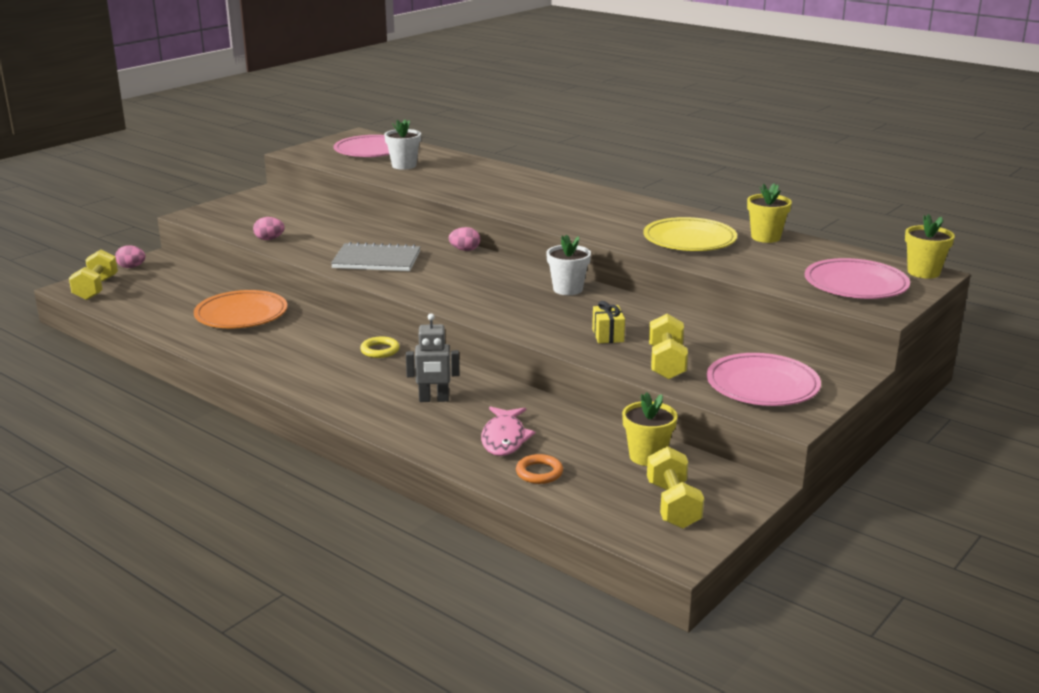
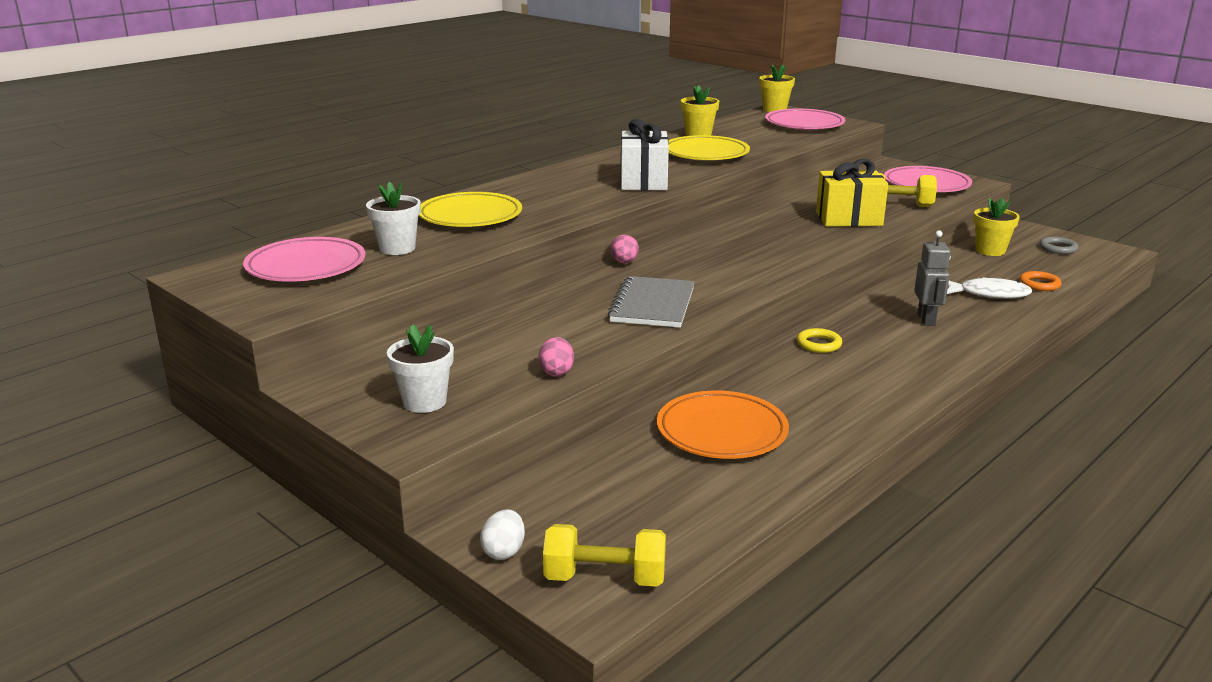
camera: 85 degrees left, 0 degrees up
(131, 267) = (504, 551): pink egg -> white egg
(474, 176) = (470, 216): none -> yellow plate
(504, 438) = (989, 294): pink fish -> white fish
(568, 289) = (742, 226): white flower pot -> white flower pot (424, 402)
(582, 220) = (644, 181): none -> white gift
(608, 335) = (849, 219): yellow gift -> yellow gift, size x1.87
(673, 505) = (1058, 248): yellow dumbbell -> grey ring

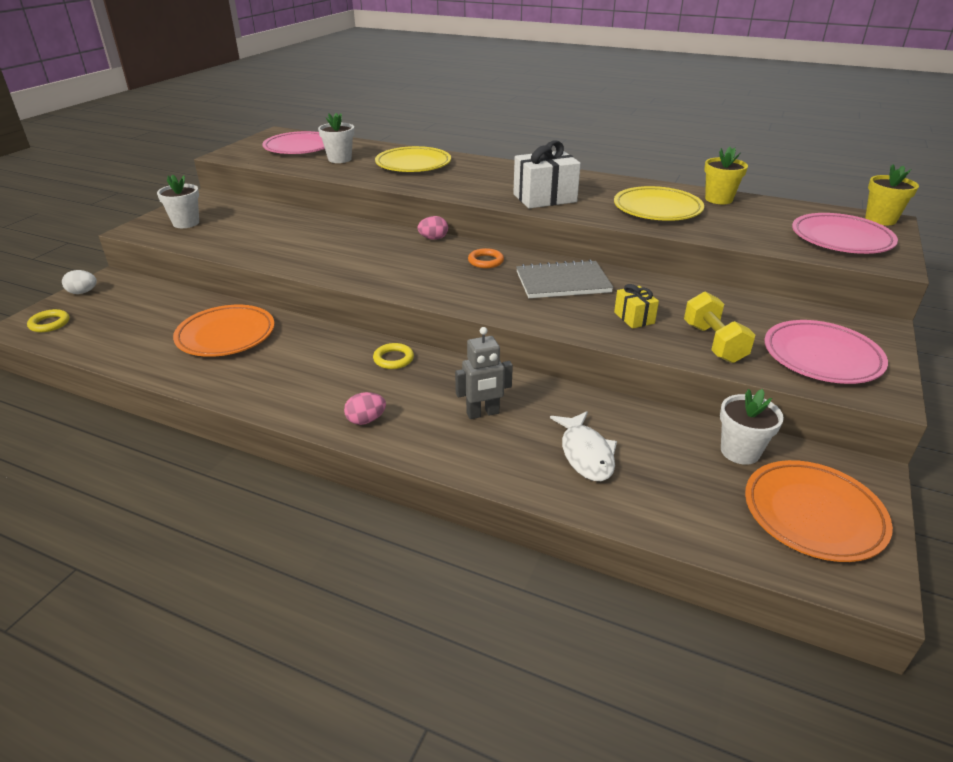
camera: 70 degrees right, 10 degrees up
(556, 372) = (230, 248): pink egg -> pink egg (366, 420)
(605, 578) = (49, 323): yellow dumbbell -> yellow ring
(652, 305) = (353, 259): grey notebook -> grey notebook (563, 282)
(849, 219) = (634, 318): yellow gift -> yellow gift, size x0.54
(990, 250) = (740, 451): yellow flower pot -> white flower pot
(1039, 284) = (651, 495): orange ring -> orange ring (485, 261)
(1058, 248) = (813, 514): grey ring -> orange plate

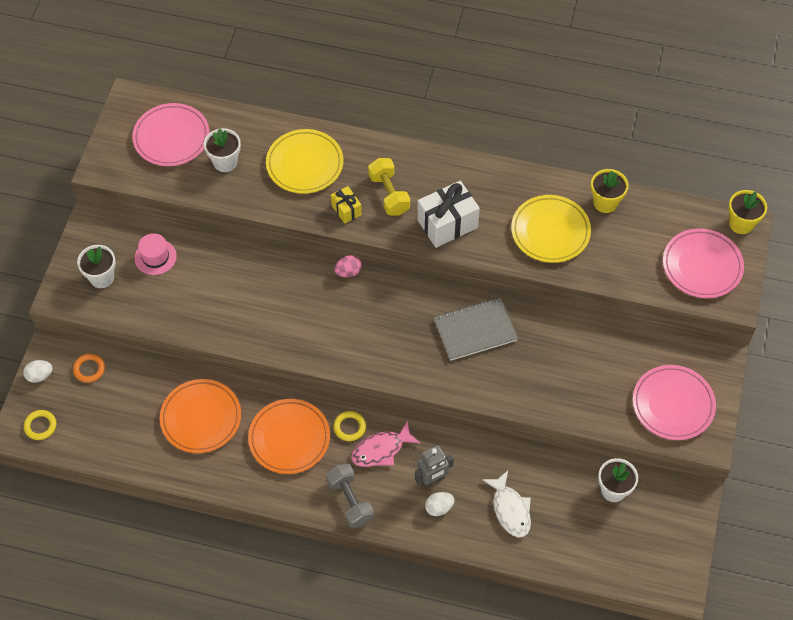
camera: 10 degrees left, 25 degrees up
(246, 217) = (155, 257): none -> pink hat
(366, 420) = (350, 501): pink egg -> grey dumbbell
(425, 380) = (381, 450): none -> pink fish
(484, 440) = (439, 508): none -> white egg
(485, 261) = (404, 305): orange ring -> orange ring (89, 369)
(634, 318) = (536, 375): yellow gift -> yellow gift (346, 210)
(713, 343) = (596, 399): yellow dumbbell -> yellow dumbbell (389, 194)
(813, 514) = (655, 540): orange plate -> orange plate (289, 438)

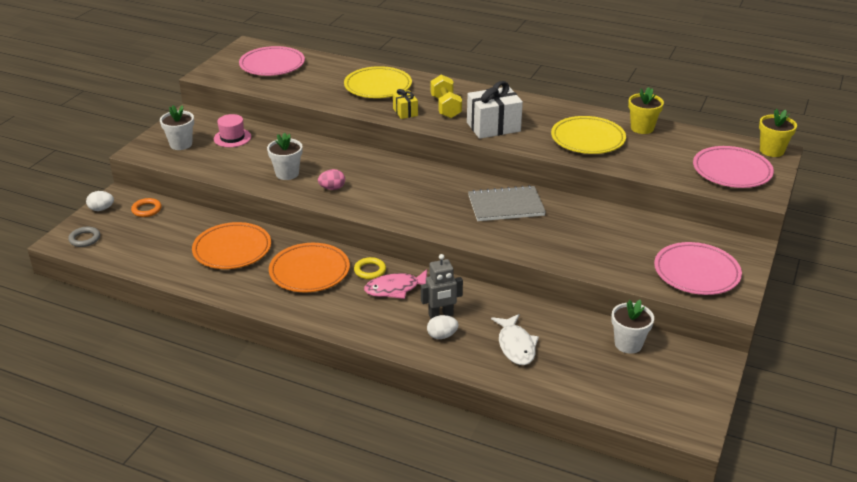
camera: 10 degrees right, 25 degrees down
(40, 426) = (85, 239): yellow ring -> grey ring
(225, 162) = (311, 80): white flower pot -> white flower pot (287, 173)
(348, 272) = (398, 161): pink egg -> pink egg (332, 188)
(350, 501) = (353, 320): grey dumbbell -> none

